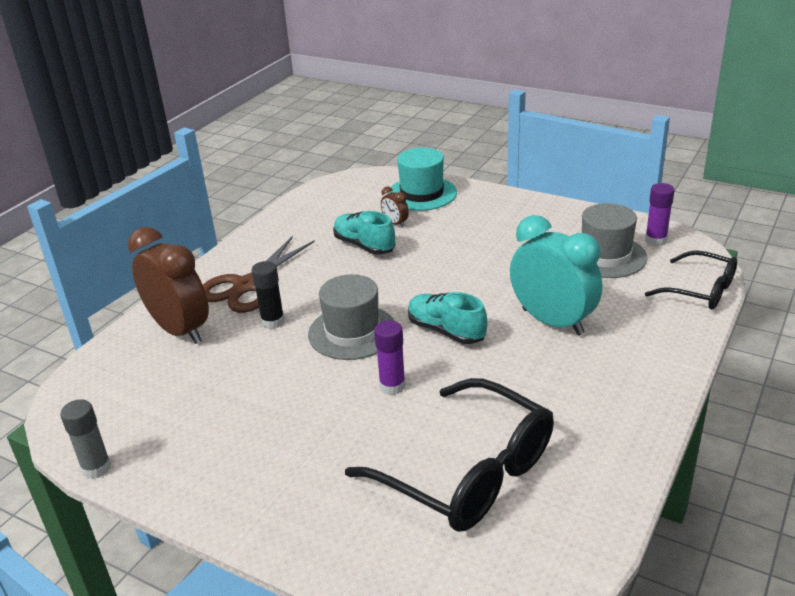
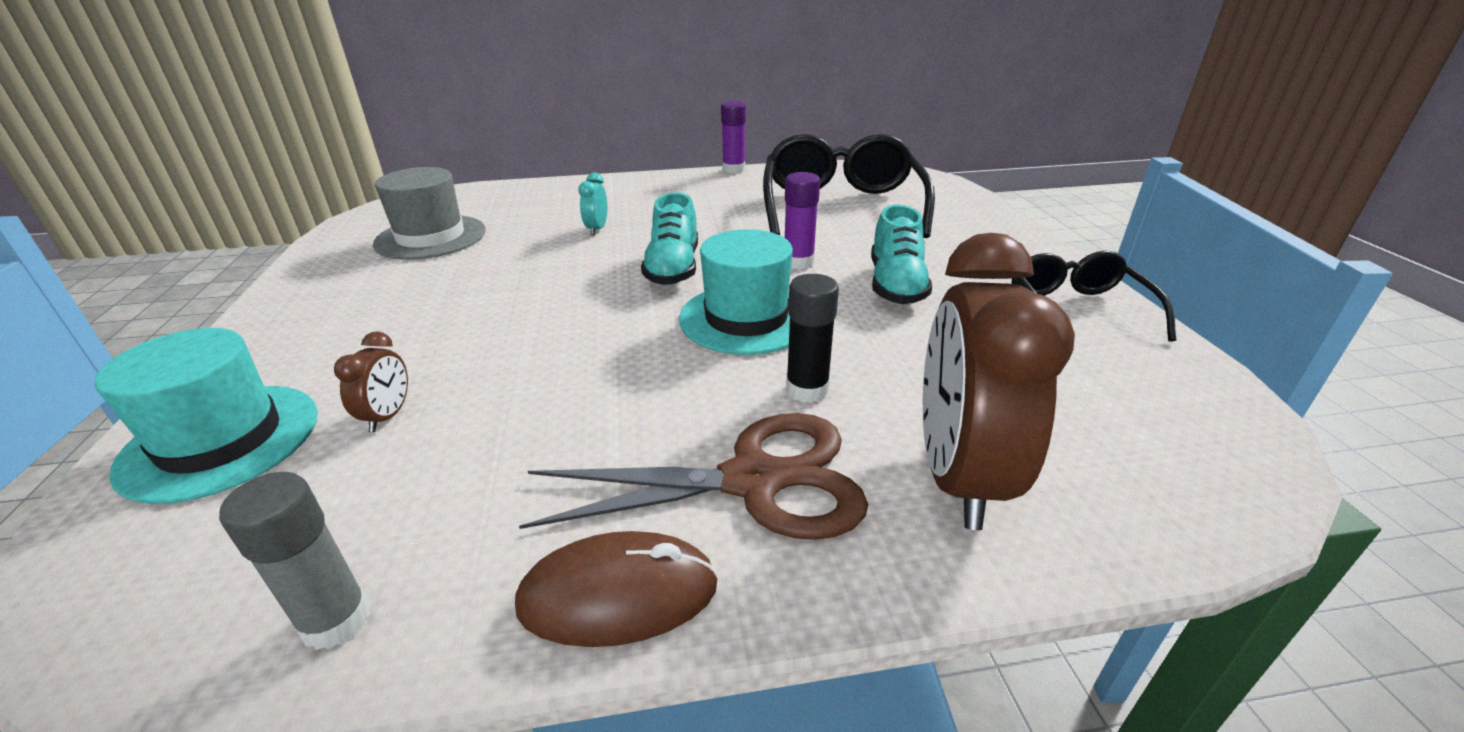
camera: 130 degrees left, 0 degrees up
(96, 468) = (1199, 360): grey glue stick -> grey glue stick (336, 621)
(245, 248) = (618, 594): none -> brown mouse
(352, 332) = (746, 318): grey hat -> turquoise hat
(364, 245) = (500, 413): turquoise shoe -> turquoise shoe (895, 285)
(552, 322) = (597, 229): turquoise clock -> turquoise clock, size x0.41
(655, 240) = (376, 224): purple glue stick -> purple glue stick (733, 170)
(701, 290) = (481, 192): black glasses -> black glasses (1077, 310)

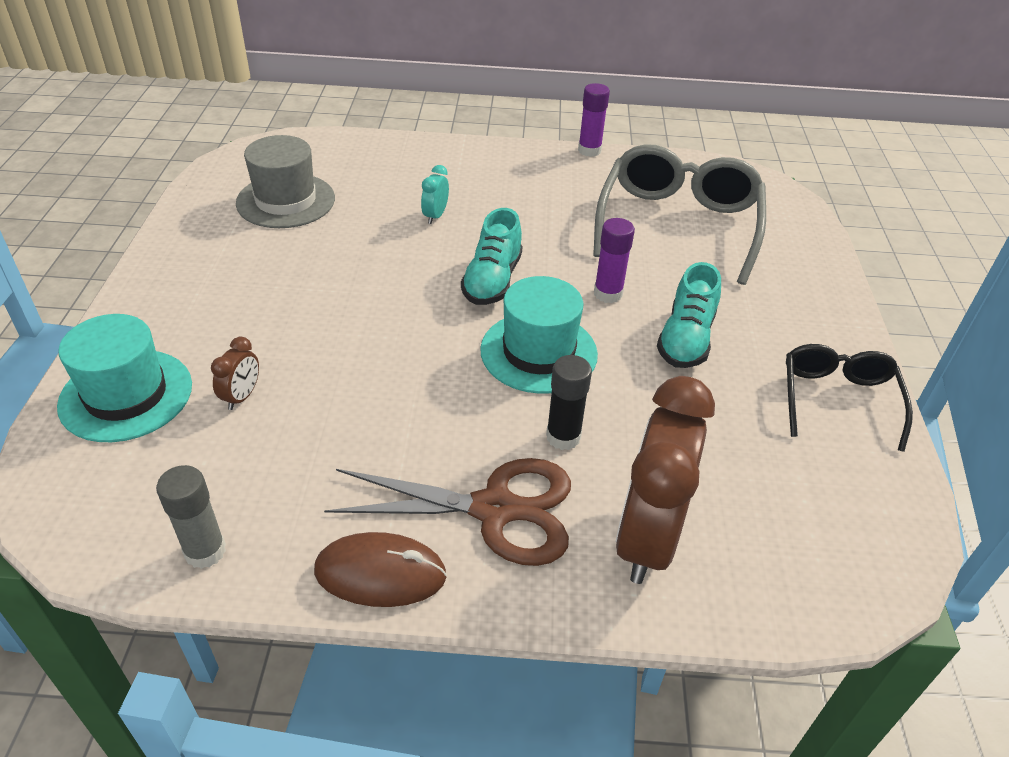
camera: 10 degrees right, 10 degrees up
(841, 206) = (678, 224): black glasses -> grey glasses

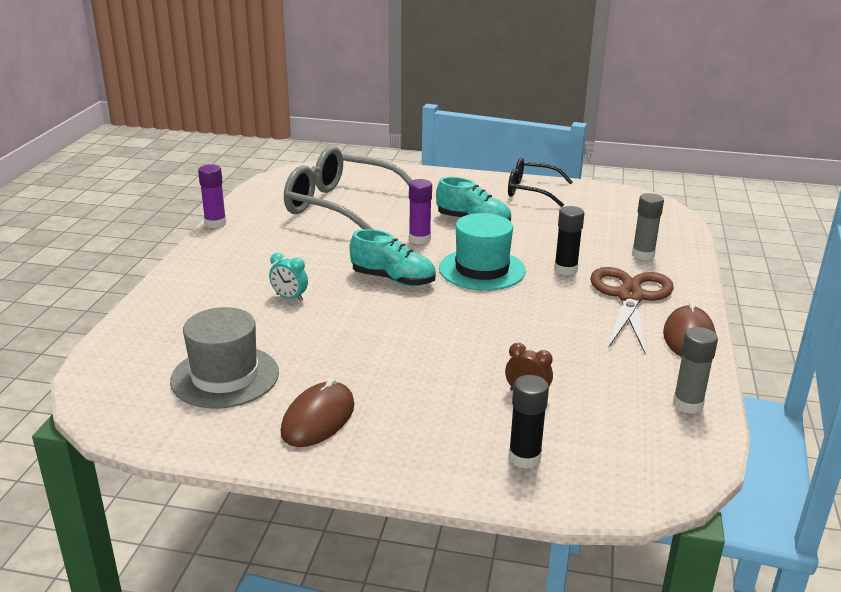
camera: 80 degrees left, 15 degrees down
(126, 395) = (524, 458): turquoise hat -> black glue stick
(214, 258) = (318, 418): none -> brown mouse
(647, 537) = (643, 255): brown clock -> grey glue stick

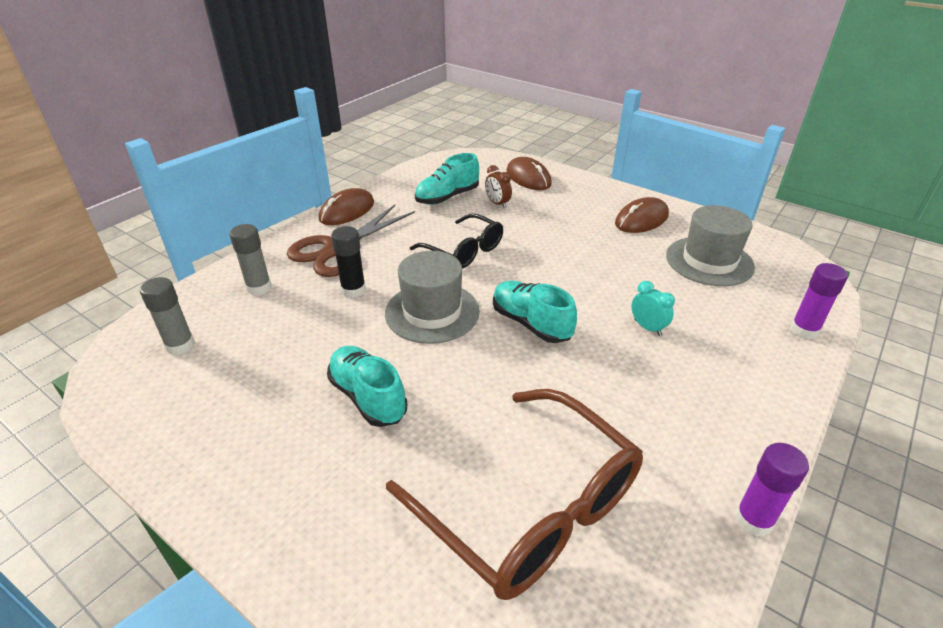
camera: 155 degrees left, 10 degrees up
(341, 206) = (531, 508): grey glasses -> brown glasses
(419, 239) = (462, 381): purple glue stick -> purple glue stick (804, 330)
(482, 269) = (432, 312): turquoise hat -> grey hat
(524, 458) = (528, 177): black glue stick -> brown mouse
(531, 191) = (213, 449): black glasses -> black glasses (464, 251)
(601, 387) = (447, 197): none -> turquoise shoe
(687, 404) = (409, 179): grey glue stick -> grey glue stick (180, 345)

